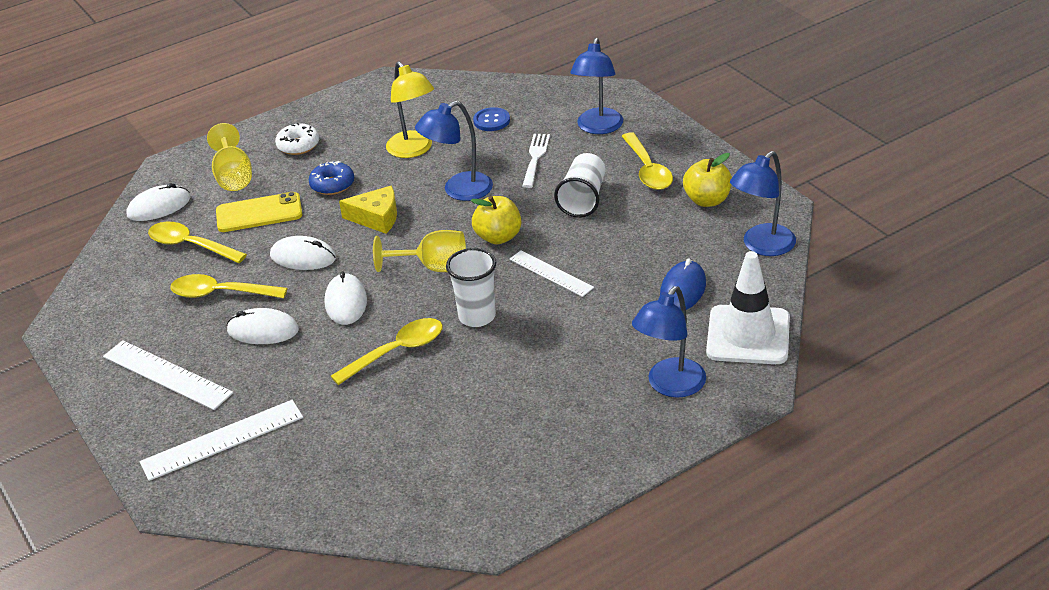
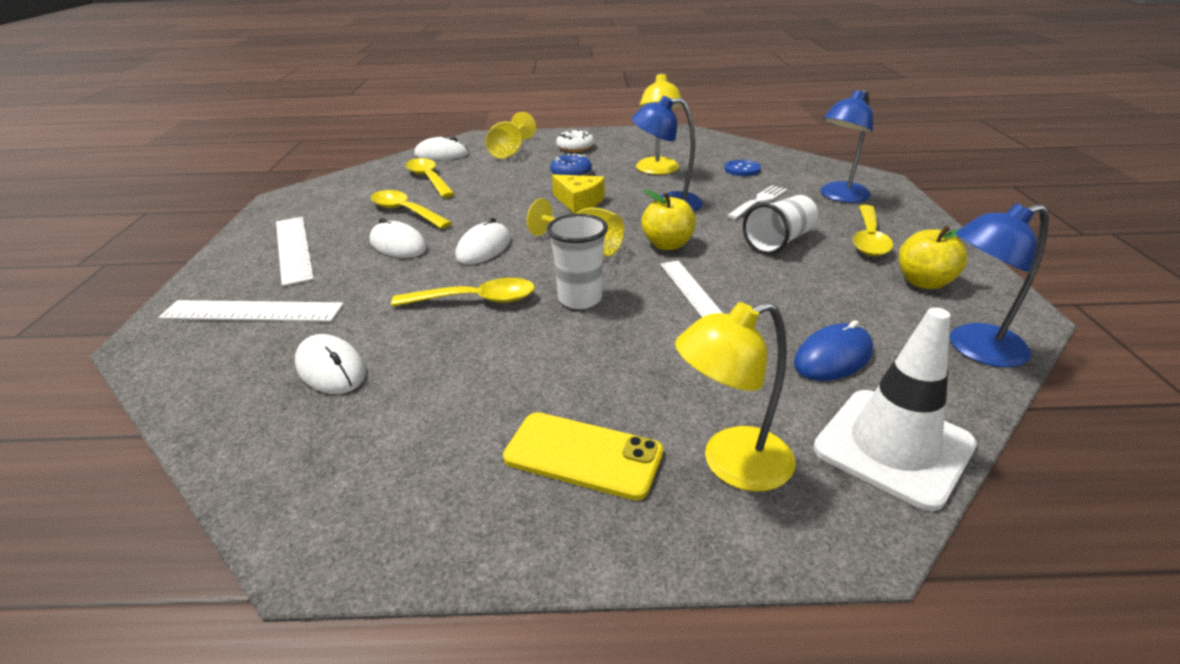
camera: 30 degrees right, 5 degrees down
(259, 213) = (498, 175): yellow phone -> yellow phone (583, 455)
(303, 257) = (492, 208): white mouse -> white mouse (331, 368)
(670, 386) = (731, 464): blue lamp -> yellow lamp

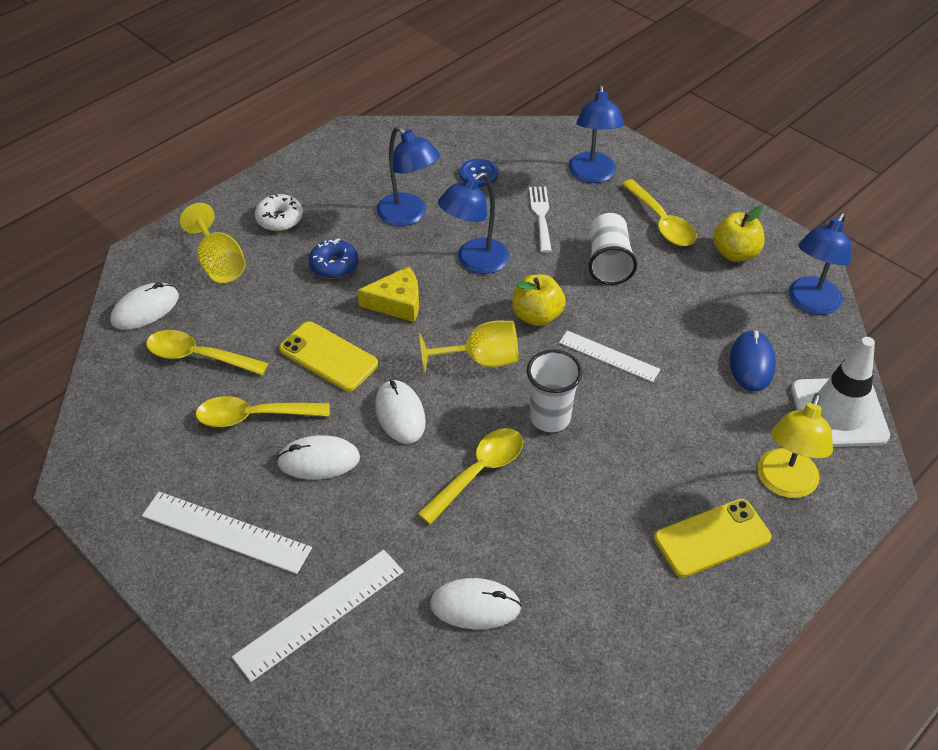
camera: 45 degrees left, 15 degrees up
(493, 206) = (328, 357): none -> yellow phone
(657, 170) = (408, 215): yellow lamp -> blue lamp

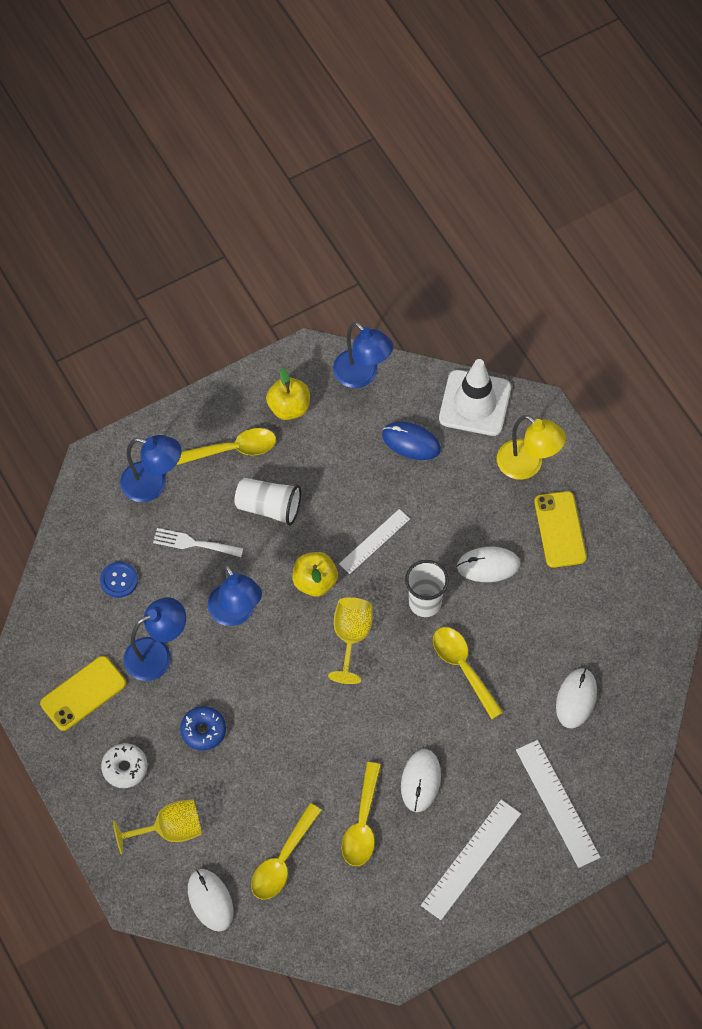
camera: 75 degrees left, 15 degrees up
(328, 357) = (313, 755): yellow phone -> yellow phone (83, 693)
(397, 303) = (266, 688): yellow cheese -> none
(400, 414) = (390, 711): white mouse -> white mouse (488, 565)

